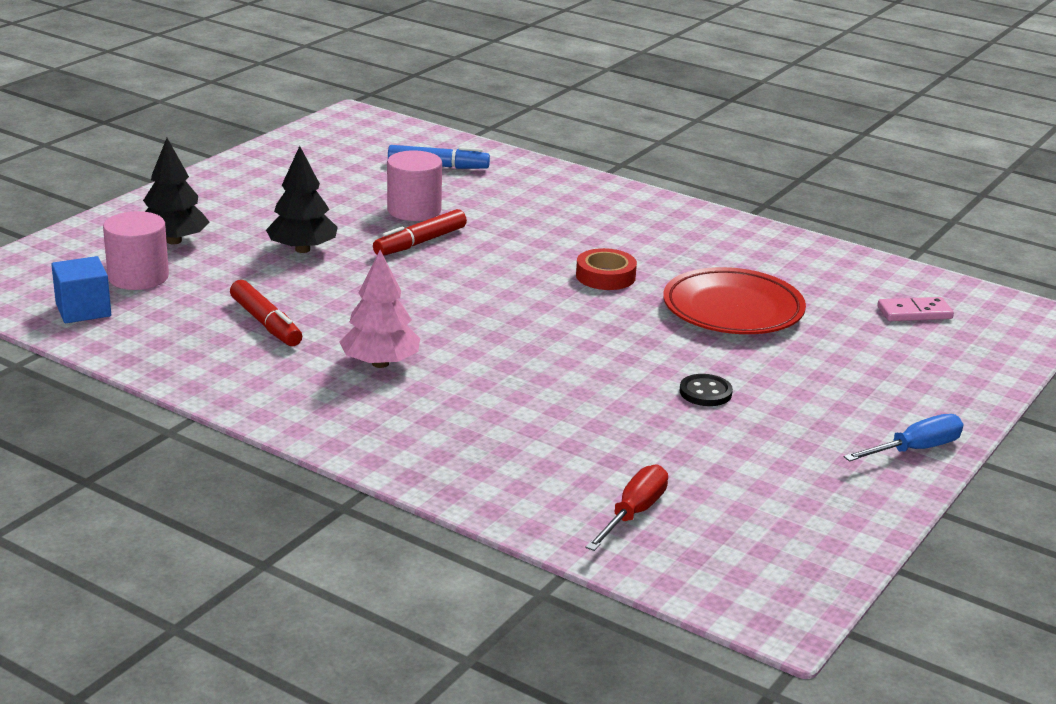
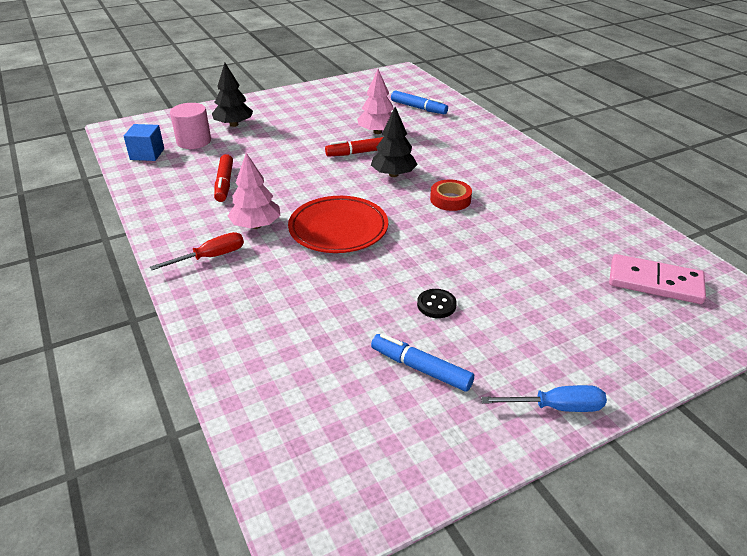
camera: 30 degrees right, 10 degrees up
(302, 249) = (292, 143): black tree -> black tree (393, 174)
(414, 210) = (377, 132): pink cylinder -> pink tree
(633, 513) = (293, 390): red screwdriver -> red screwdriver (211, 257)
(733, 310) = (515, 245): red plate -> red plate (338, 229)
(750, 455) = (420, 368): none -> blue marker
(914, 313) = (655, 282): pink domino -> pink domino, size x1.62

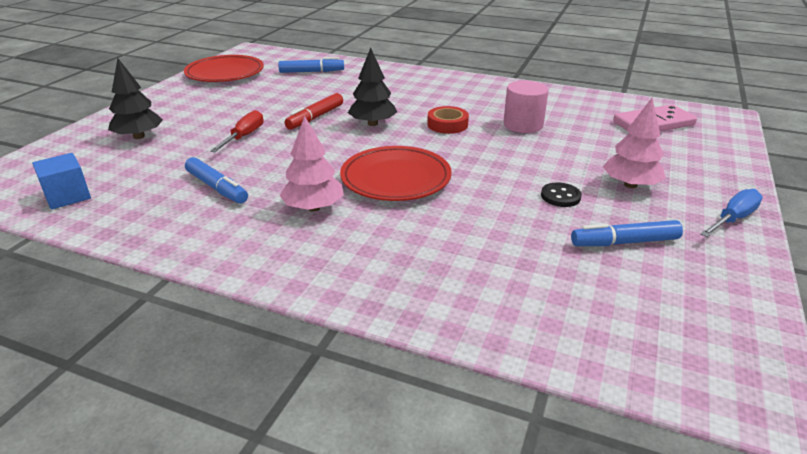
camera: 40 degrees left, 5 degrees down
(194, 141) = (112, 165): pink cylinder -> pink cylinder (523, 125)
(211, 257) = (312, 252): red screwdriver -> red screwdriver (244, 136)
(224, 183) = (217, 188): red marker -> blue marker
(354, 89) = (225, 73): none -> red plate
(377, 132) = (304, 98): pink tree -> pink tree (630, 185)

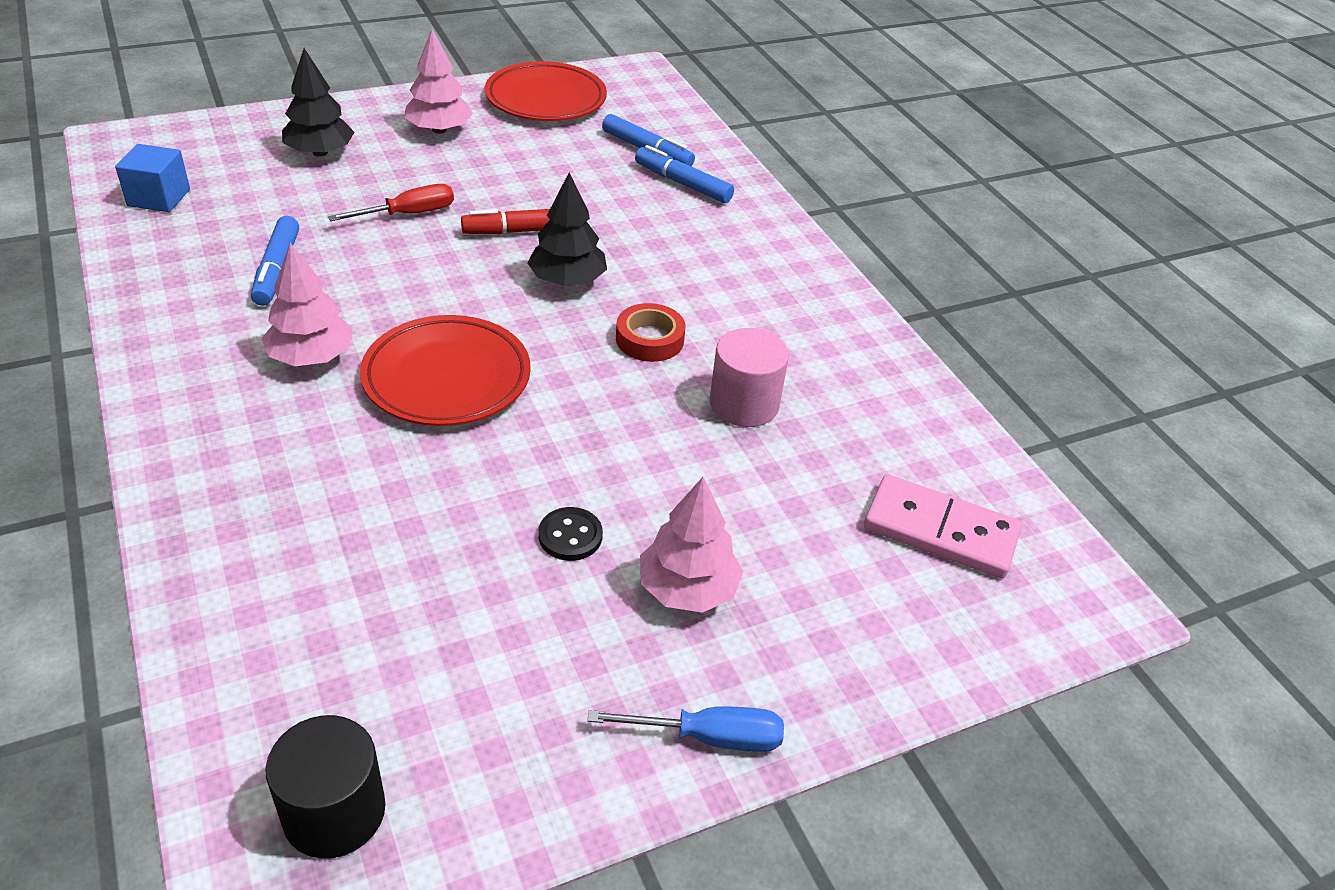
camera: 40 degrees right, 10 degrees up
(191, 103) = (439, 130): none -> pink tree
(624, 242) = (512, 648): blue marker -> blue marker (682, 183)
(701, 345) = (334, 812): none -> black cylinder

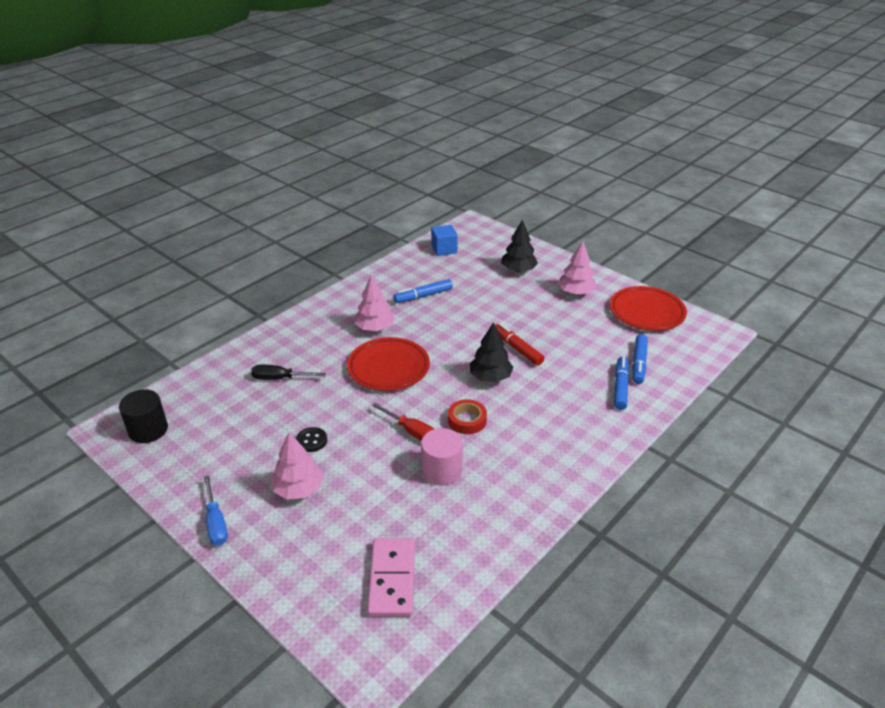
camera: 70 degrees right, 5 degrees down
(346, 532) = (280, 378): none -> black screwdriver
(408, 214) = (496, 311): red screwdriver -> red screwdriver (411, 431)

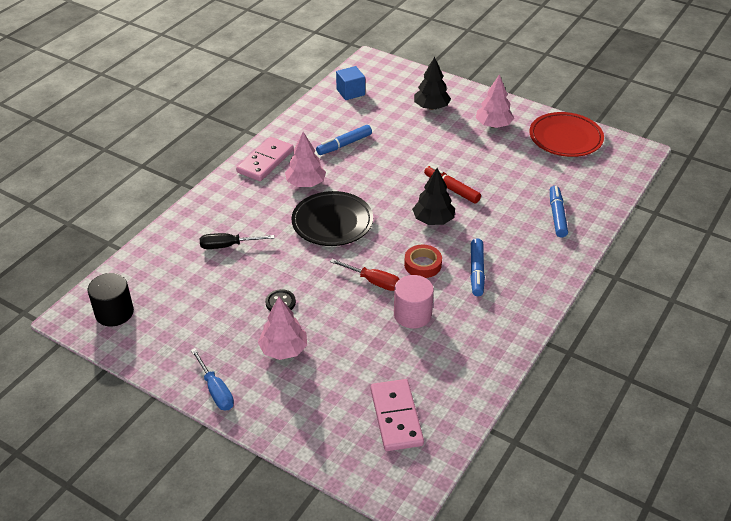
camera: 10 degrees left, 5 degrees up
(343, 303) = (265, 161): none -> pink domino
(388, 368) = (332, 222): red plate -> black plate
(639, 363) = (569, 190): blue marker -> blue marker (476, 272)

